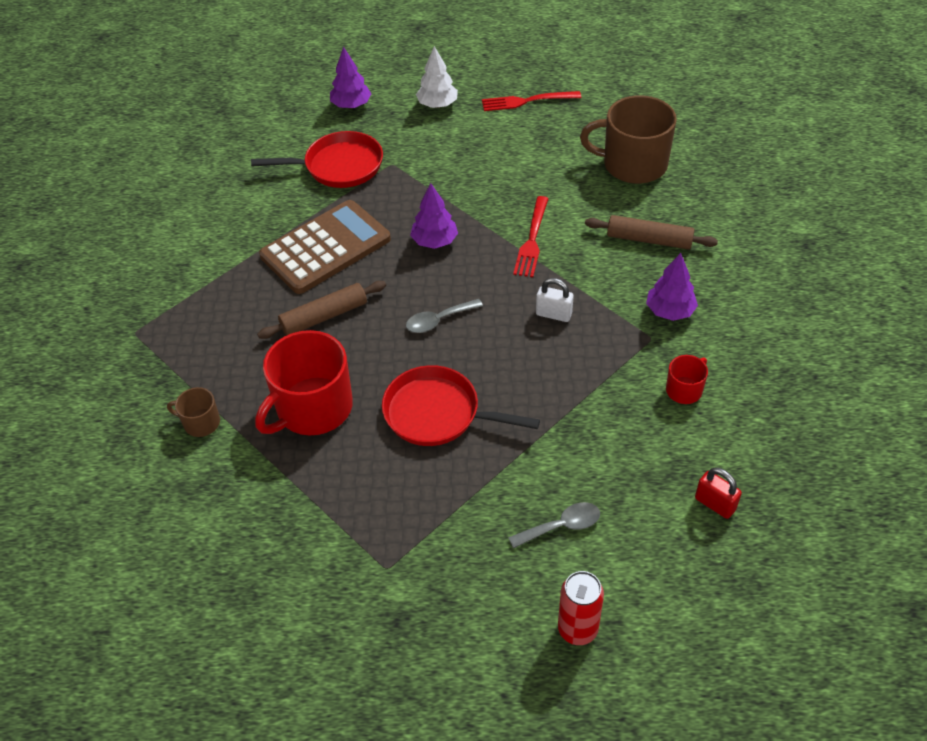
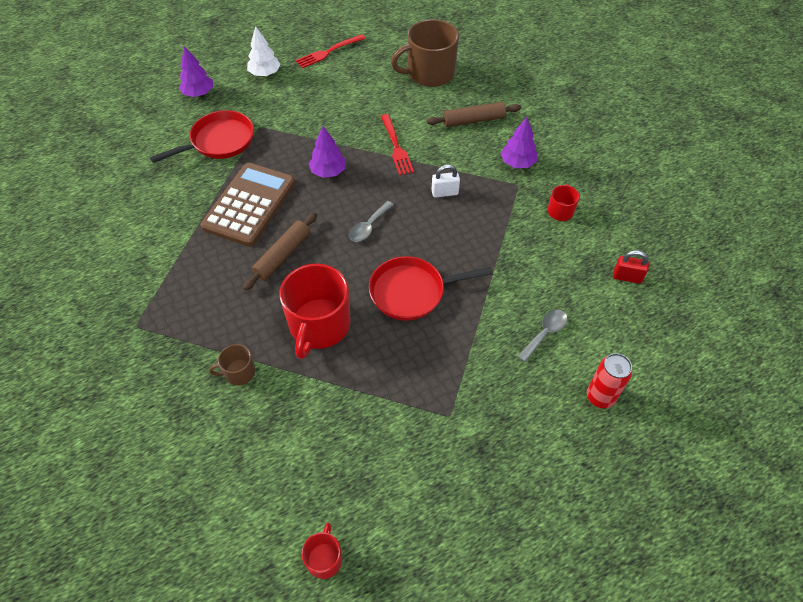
camera: 30 degrees left, 5 degrees up
(160, 652) = (324, 558): none -> red mug

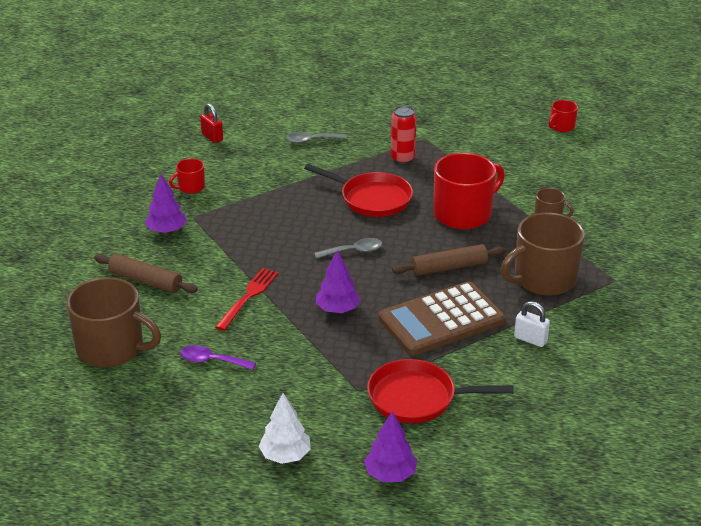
camera: 140 degrees left, 20 degrees down
(197, 290) = (543, 279): none -> brown mug
(328, 52) = (179, 440): red fork -> none
(365, 97) = (211, 361): none -> purple spoon
(444, 192) = (259, 242): white padlock -> white padlock (530, 339)
(600, 397) = (322, 106): red can -> red can (402, 159)

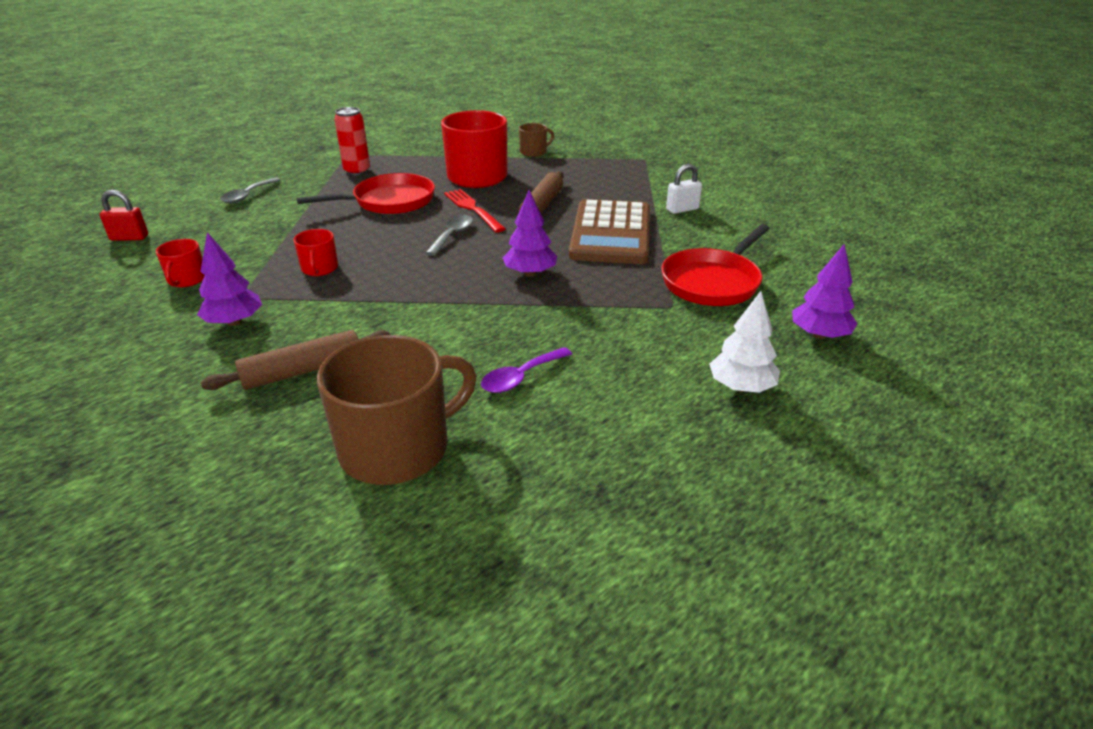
camera: 55 degrees left, 0 degrees up
(248, 297) = (438, 314): red fork -> red fork (473, 209)
(543, 279) = (610, 179): brown mug -> none
(561, 126) = (429, 112): red mug -> red mug (319, 268)

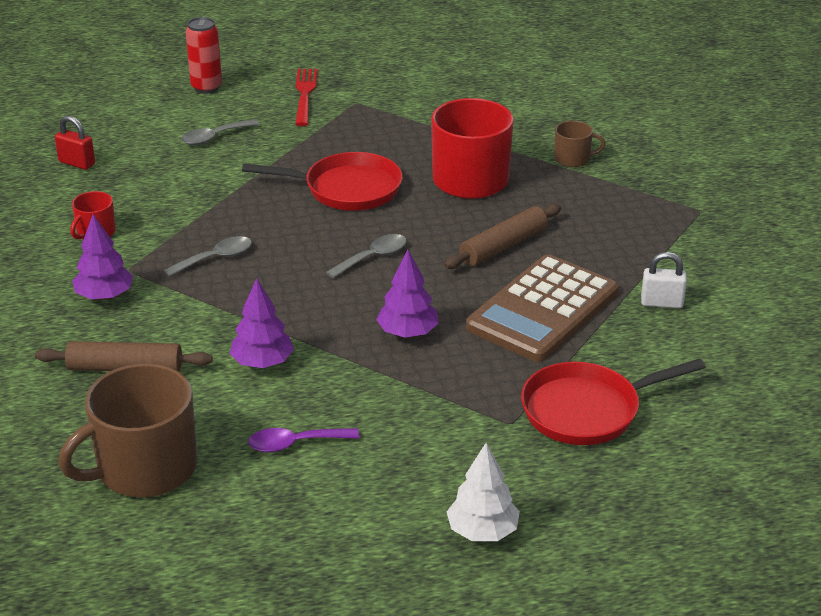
camera: 30 degrees right, 0 degrees up
(319, 268) = (216, 258): red mug -> grey spoon
(357, 171) = (347, 133): red can -> red can (206, 87)
(397, 448) = (144, 468): brown mug -> brown mug turned 150 degrees clockwise
(473, 209) = (424, 227): red fork -> red fork (305, 95)
(819, 335) = (627, 511): purple tree -> purple tree (262, 363)

